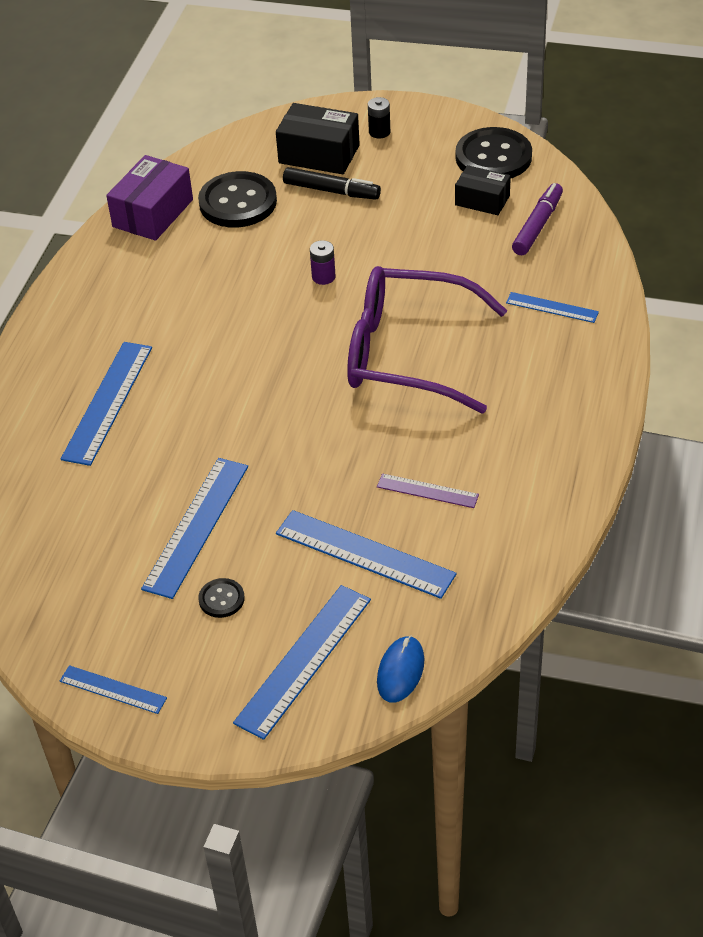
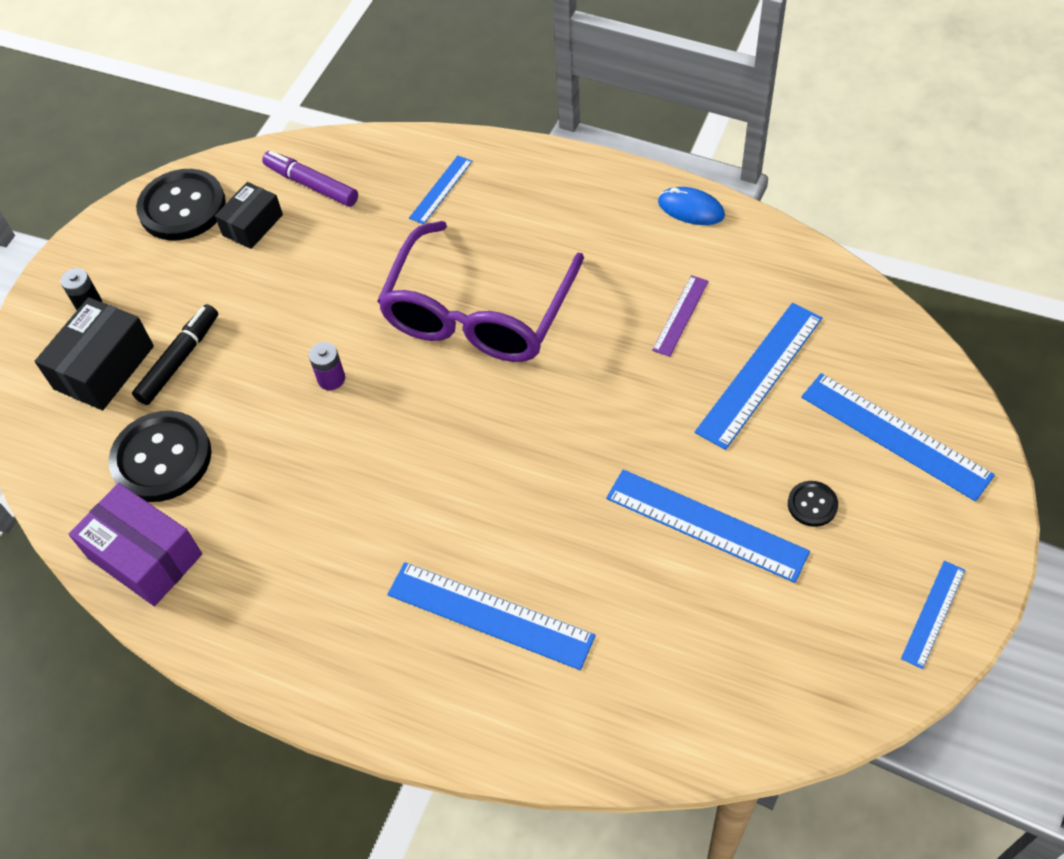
camera: 80 degrees left, 10 degrees up
(400, 671) = (909, 358): blue mouse -> blue mouse (691, 209)

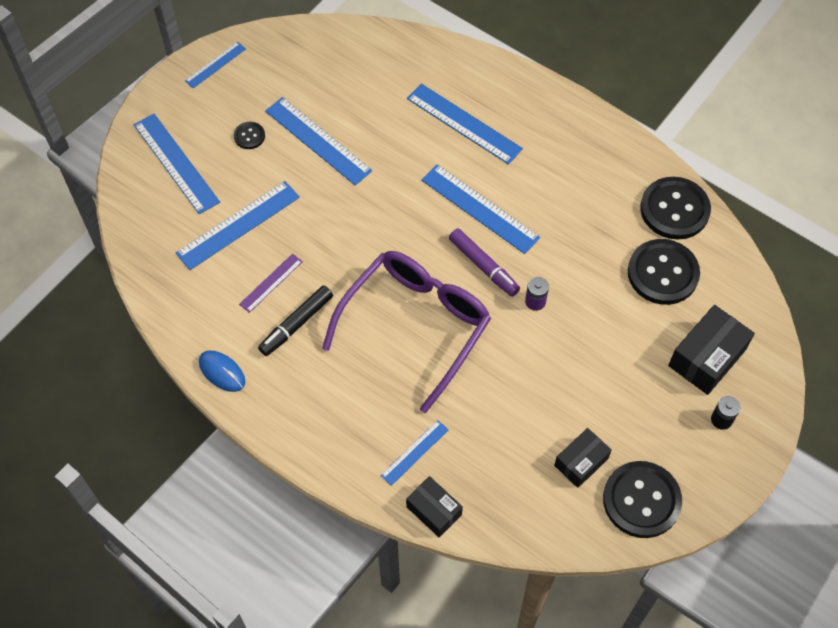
camera: 170 degrees left, 5 degrees up
(145, 556) = (674, 209): purple box -> black button
(179, 360) = (648, 348): black marker -> black marker (296, 324)
(311, 185) = (525, 491): purple marker -> purple marker (483, 266)
(406, 146) = (434, 511): none -> black box
(432, 483) = (480, 208): none -> blue ruler

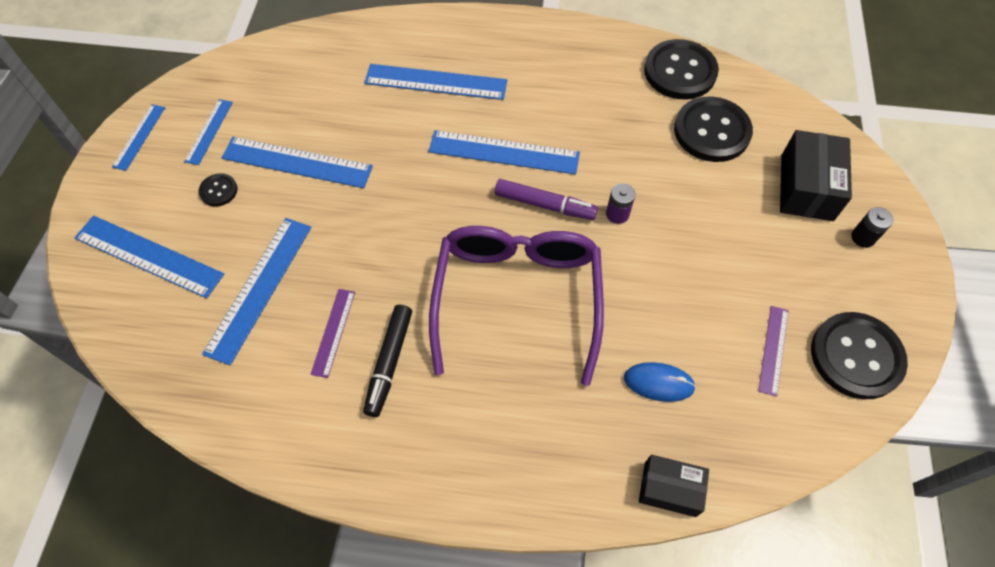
camera: 30 degrees left, 0 degrees up
(222, 372) = (336, 463): blue mouse -> blue mouse (658, 383)
(414, 452) = (606, 435): blue ruler -> blue ruler (209, 131)
(581, 462) = (773, 350): black box -> purple ruler

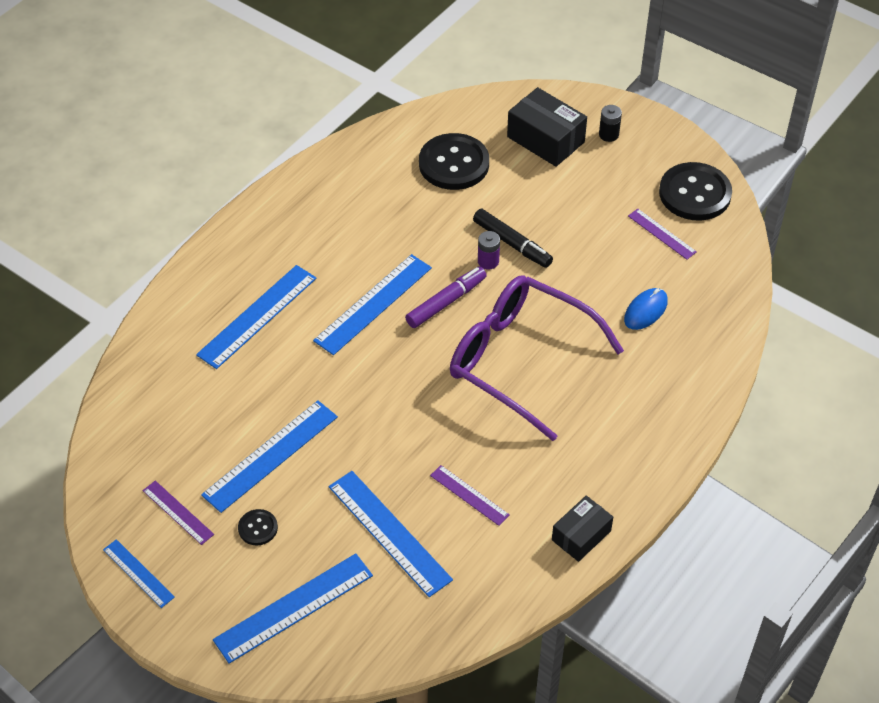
camera: 60 degrees left, 10 degrees down
(209, 131) = (178, 512): blue ruler -> purple ruler
(389, 363) = (522, 468): black marker -> black marker (512, 243)
(670, 489) = (726, 345): black box -> black box (581, 535)
(680, 71) = (379, 150): black button -> none

